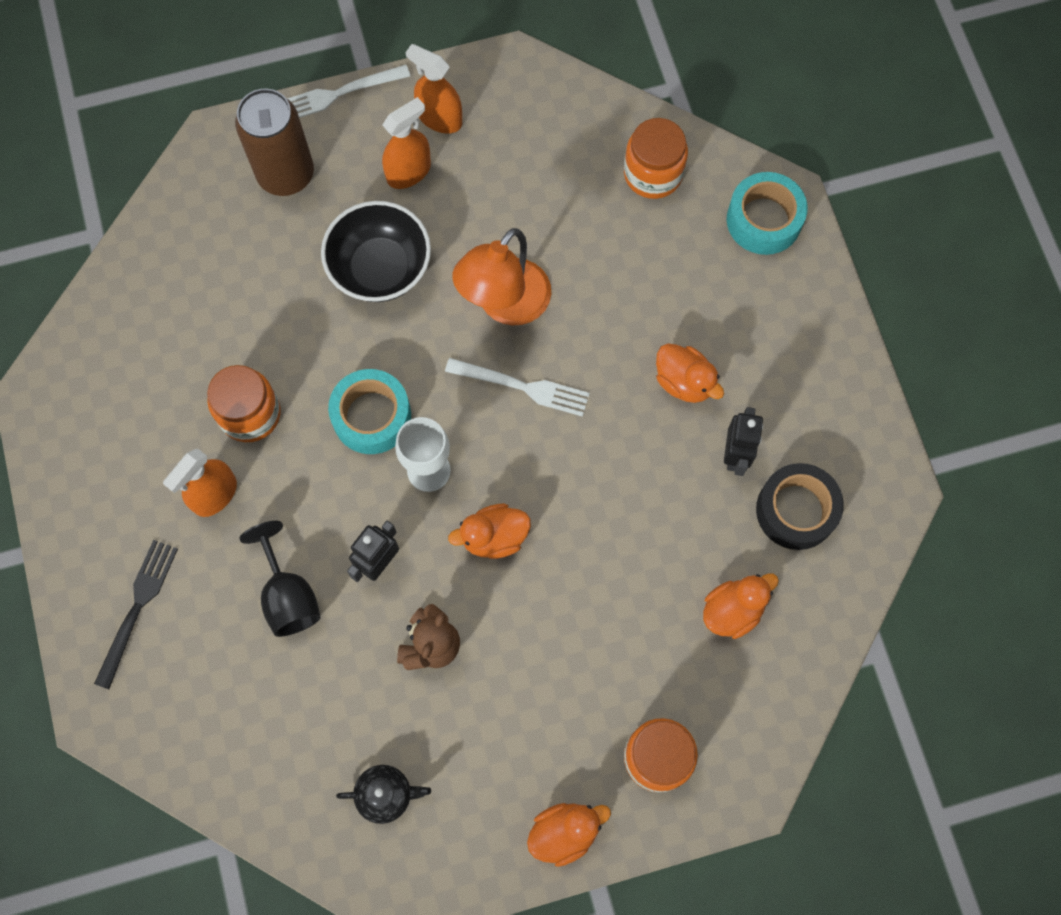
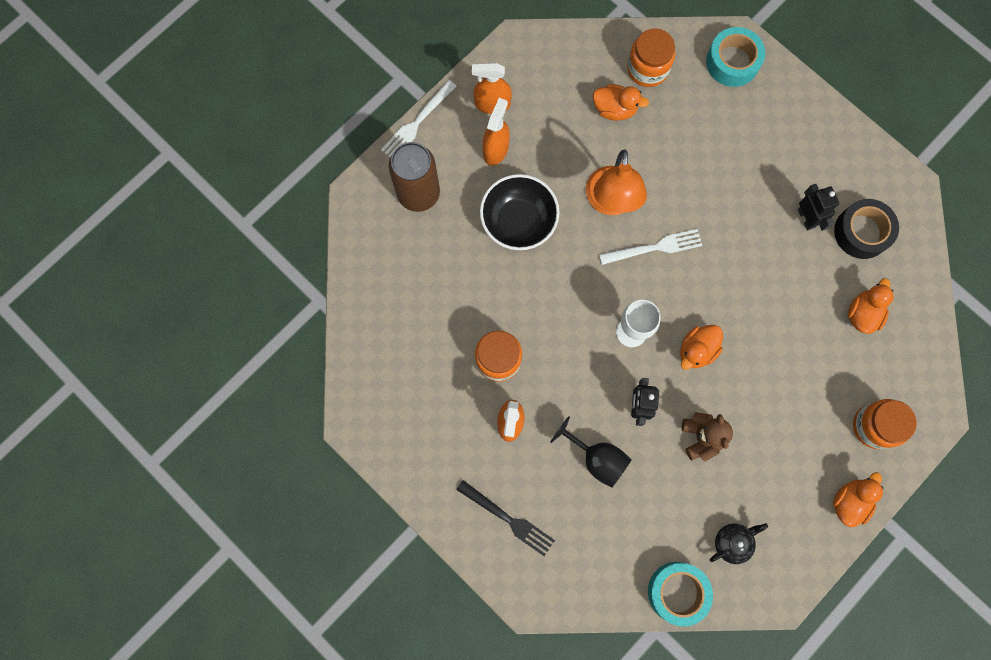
camera: 30 degrees left, 5 degrees up
(138, 607) = (509, 519): black fork -> black fork turned 135 degrees clockwise
(372, 416) = (575, 318): turquoise tape -> turquoise tape (677, 592)
(684, 382) = (748, 190): orange duck -> orange duck (614, 109)

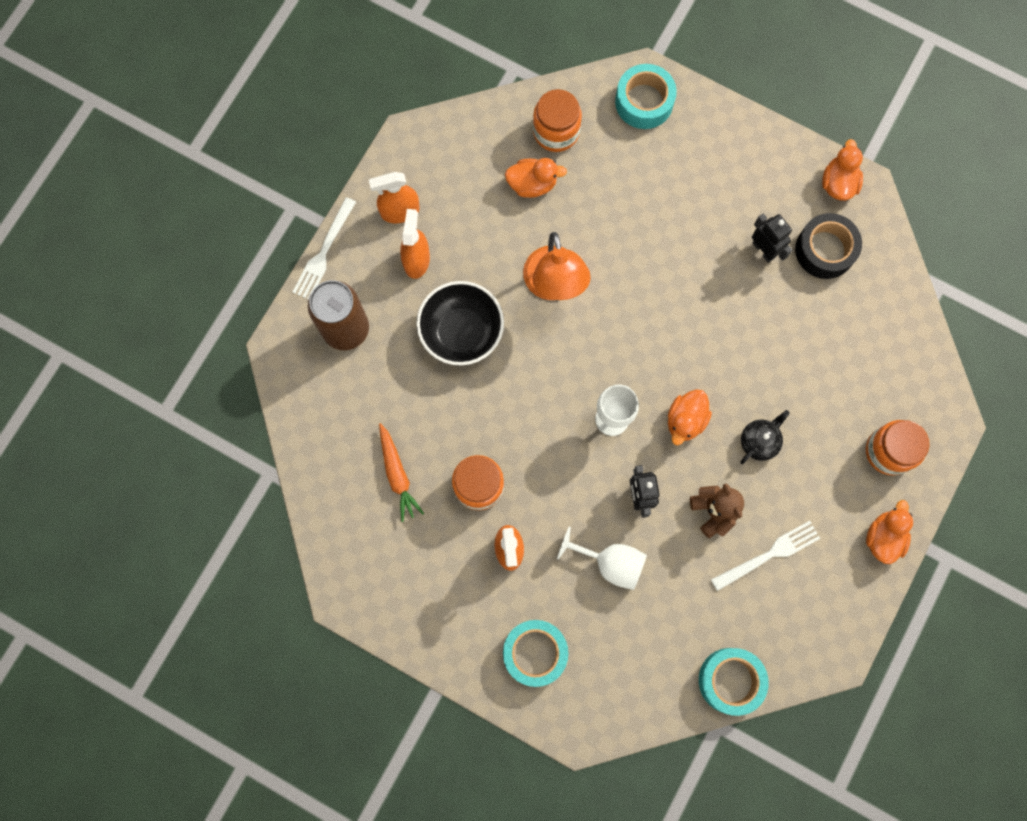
camera: 15 degrees left, 0 degrees up
(429, 331) = (397, 474): none -> orange carrot
(509, 519) = (535, 653): black fork -> turquoise tape
(597, 458) = (610, 563): black goblet -> white goblet
(655, 247) = (613, 322): white fork -> white fork (769, 554)
(733, 542) = (774, 612): black teapot -> black teapot (760, 441)
(862, 313) = (847, 336): orange duck -> orange duck (838, 183)

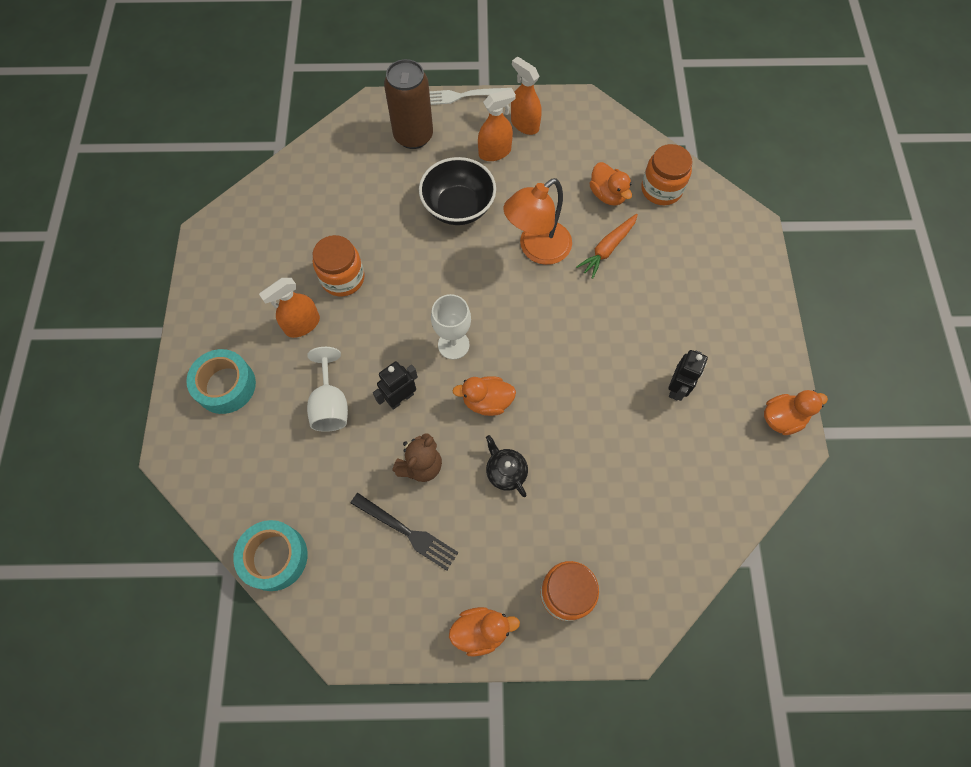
camera: 60 degrees right, 10 degrees down
(397, 474) = (321, 221): orange carrot -> orange carrot (607, 248)
(644, 102) = (733, 236): turquoise tape -> none
(760, 441) = (505, 471): black teapot -> black teapot turned 135 degrees counterclockwise
(769, 554) = (408, 532): white fork -> black fork
(825, 250) = (713, 438): black tape -> none

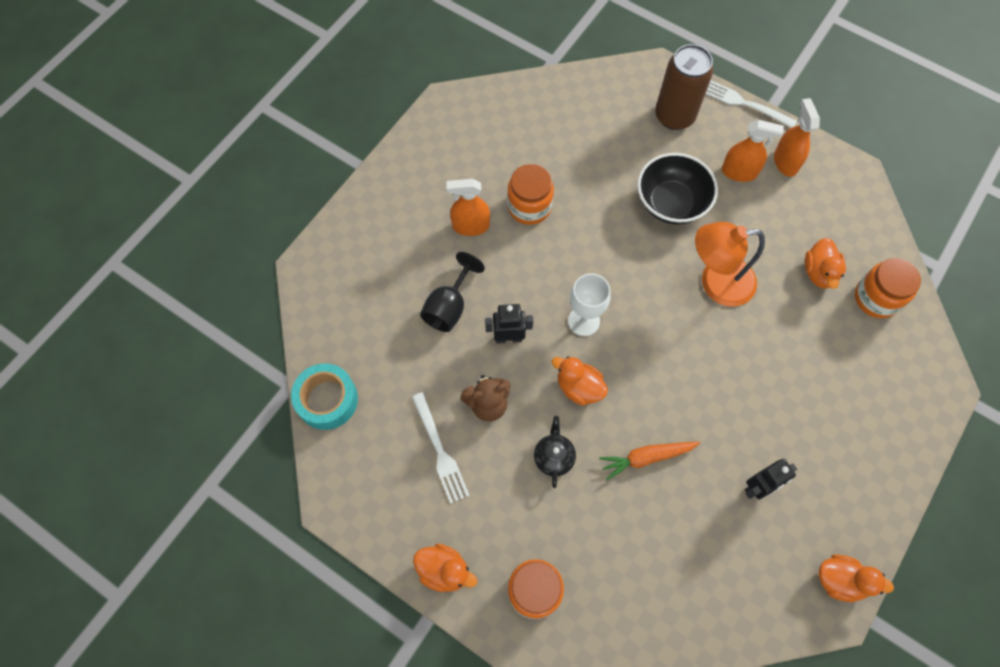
camera: 35 degrees right, 0 degrees up
(225, 385) = (379, 239): turquoise tape -> none
(330, 405) = (449, 307): white goblet -> black goblet
(408, 532) = (440, 451): black fork -> white fork
(607, 248) = (783, 322): orange carrot -> orange carrot (646, 458)

